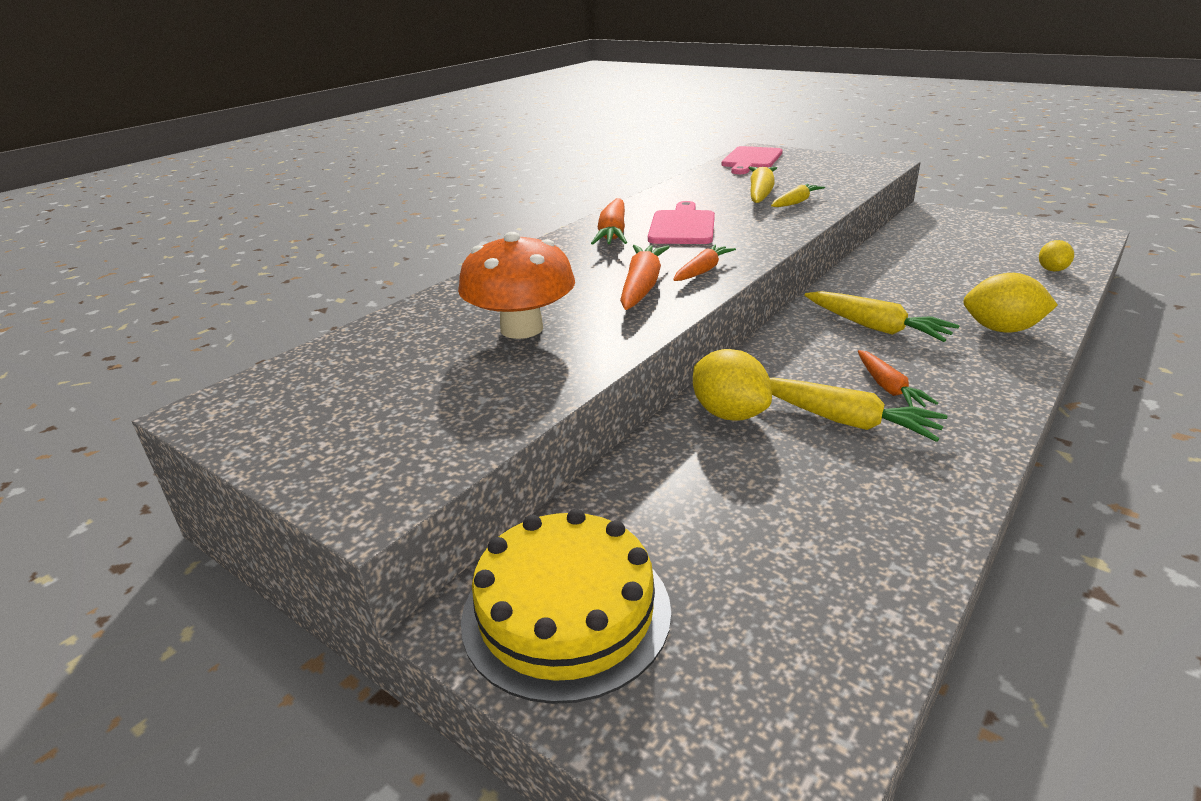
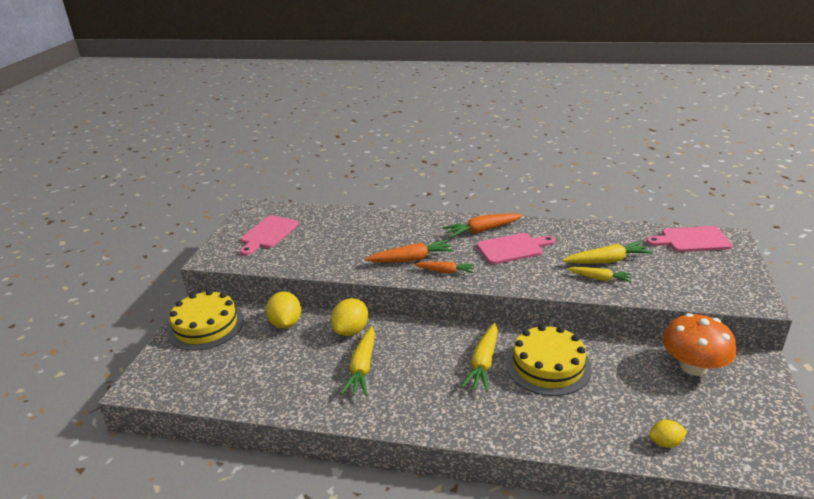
camera: 65 degrees right, 0 degrees up
(367, 404) = (268, 234): none -> pink cutting board
(521, 329) = (345, 243): orange mushroom -> orange mushroom (693, 366)
(888, 388) = (406, 378): orange carrot -> none
(898, 293) = (548, 366): none -> yellow cake
(1001, 329) = (518, 418): yellow lemon -> yellow lemon (286, 323)

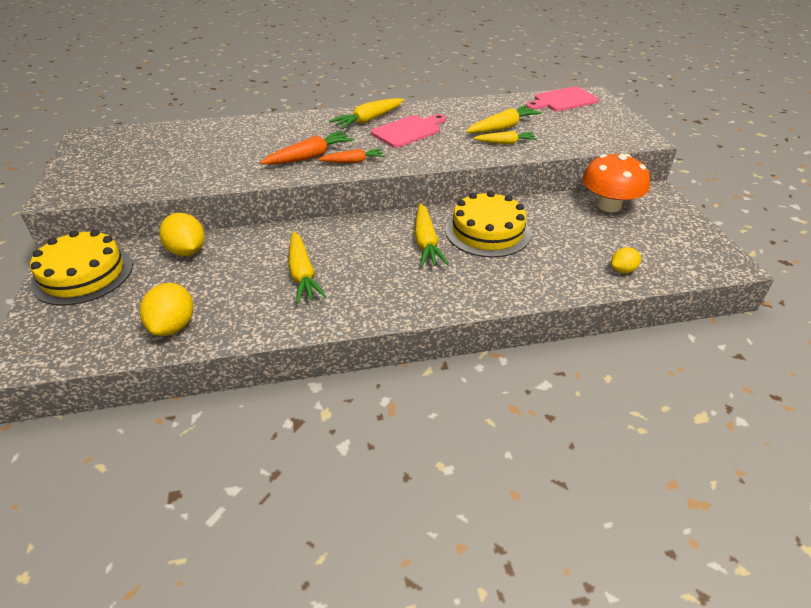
camera: 25 degrees left, 10 degrees up
(268, 234) = (121, 159): pink cutting board -> none
(351, 330) = (269, 242): yellow lemon -> yellow lemon (173, 326)
(482, 230) = (368, 120): orange carrot -> yellow carrot

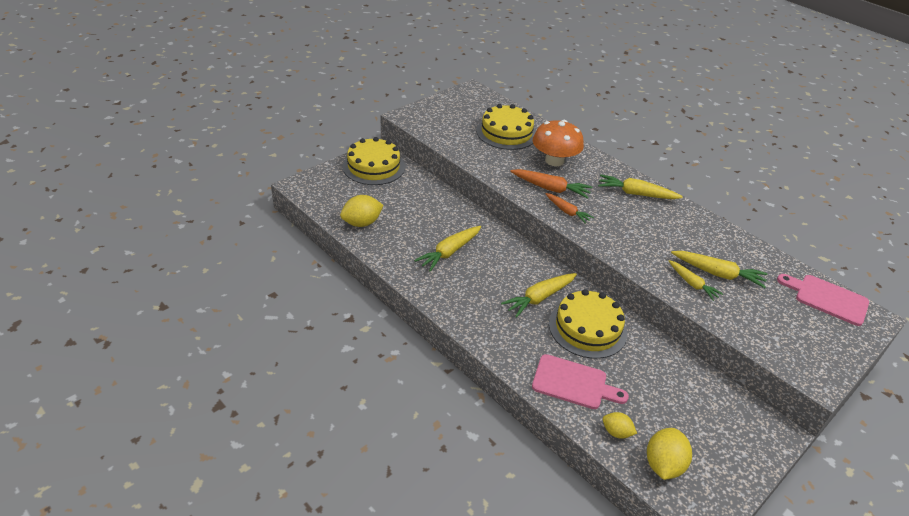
camera: 55 degrees right, 0 degrees up
(187, 251) = (427, 193): yellow lemon -> yellow lemon (663, 465)
(190, 146) = (506, 133): none -> yellow cake
(408, 131) = (645, 221): pink cutting board -> pink cutting board (573, 383)
(609, 205) = (711, 399): orange mushroom -> orange mushroom (554, 160)

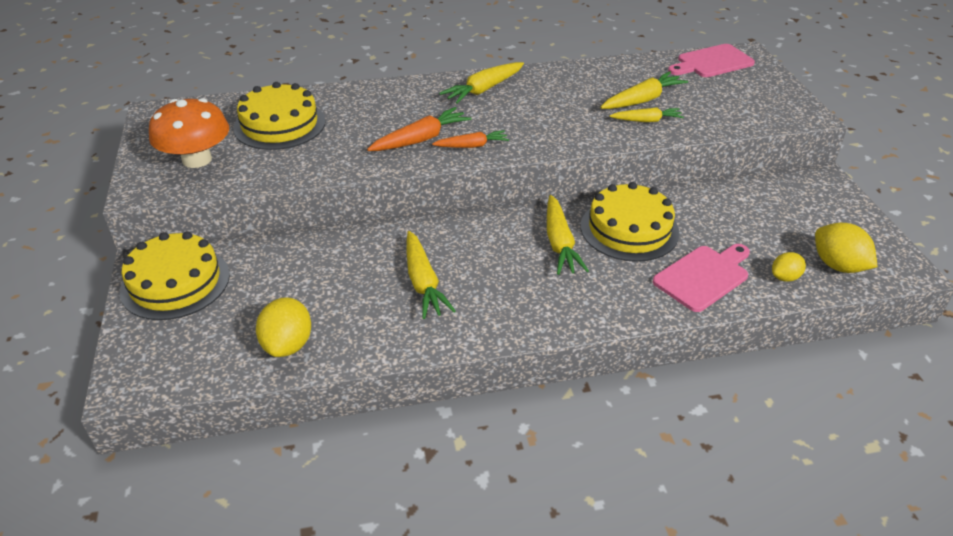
camera: 55 degrees left, 0 degrees up
(554, 160) = (372, 114): orange mushroom -> orange mushroom (197, 159)

